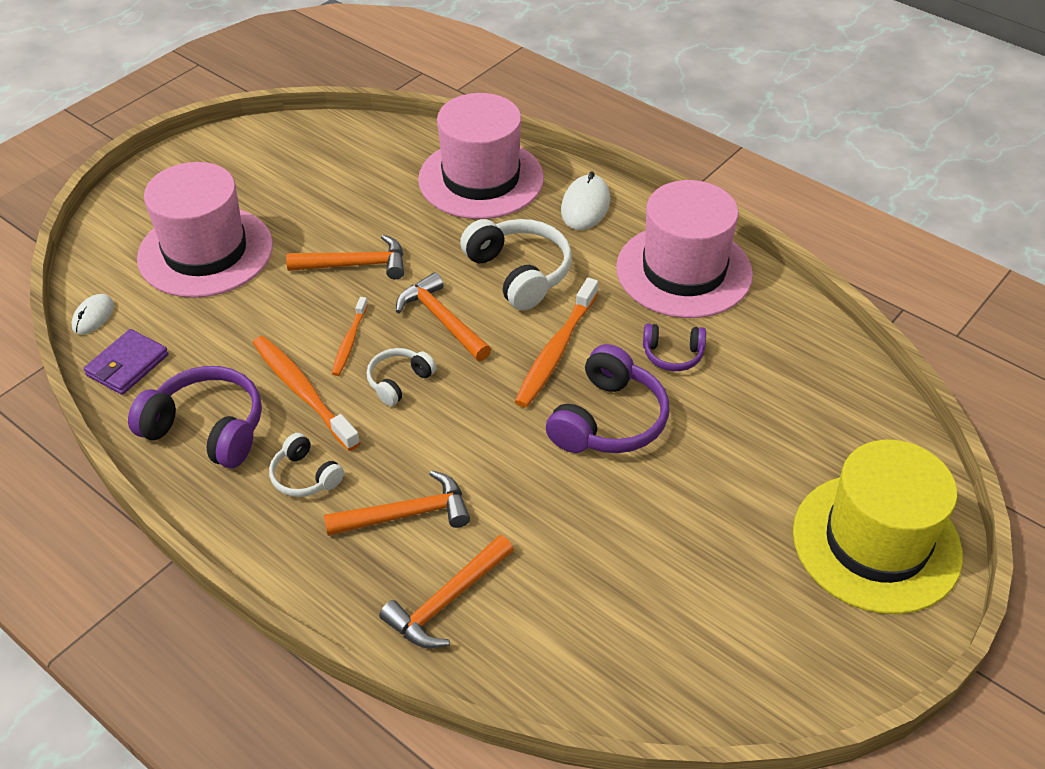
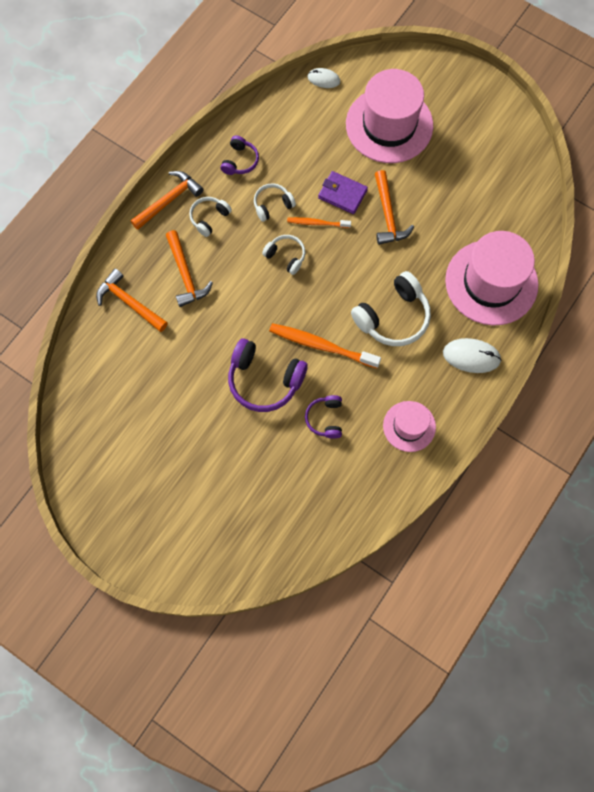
camera: 85 degrees right, 25 degrees up
(127, 365) = (285, 108): purple wallet -> purple wallet (342, 194)
(207, 429) = (240, 161): purple headphones -> purple headphones, size x0.56
(303, 392) = (272, 205): orange toothbrush -> white headphones
(442, 320) = (342, 274): orange hammer -> orange hammer (169, 200)
(684, 271) = (409, 426): pink hat -> pink hat, size x0.54
(876, 542) = (179, 538): yellow hat -> none

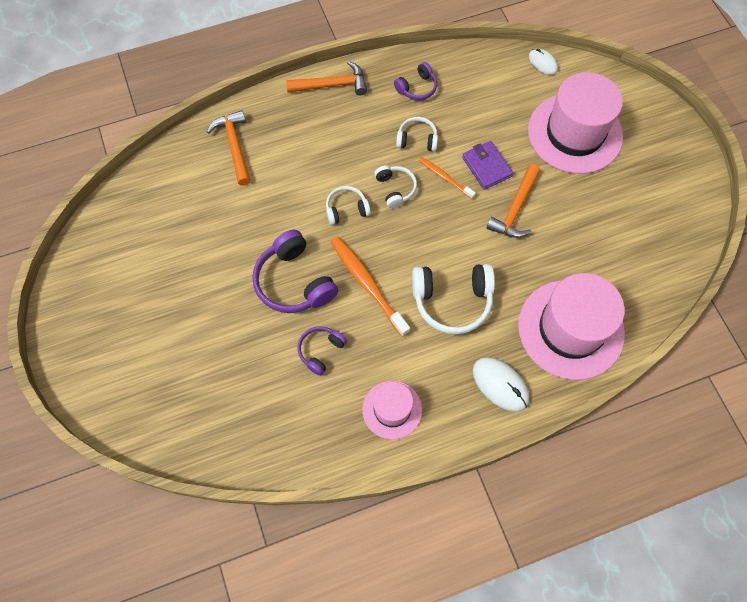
camera: 35 degrees right, 5 degrees down
(185, 274) = (298, 152): orange hammer -> none
(209, 218) = (354, 118): white headphones -> white headphones (346, 209)

